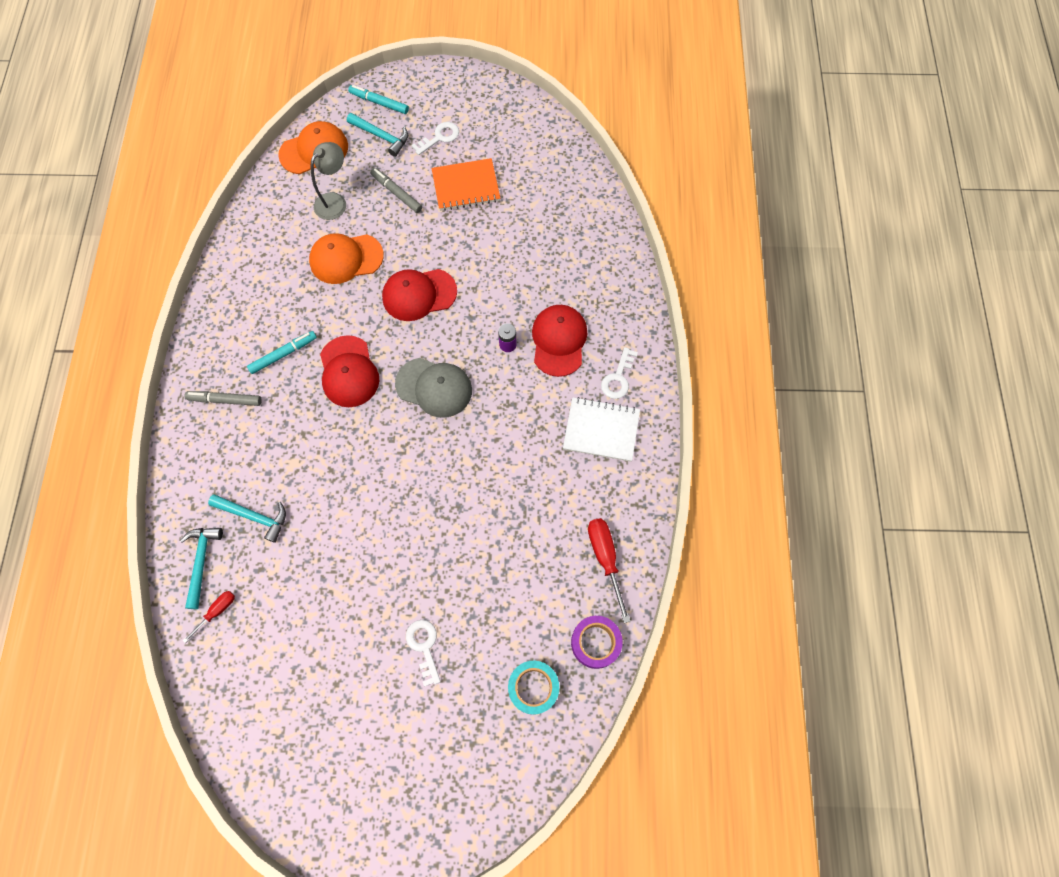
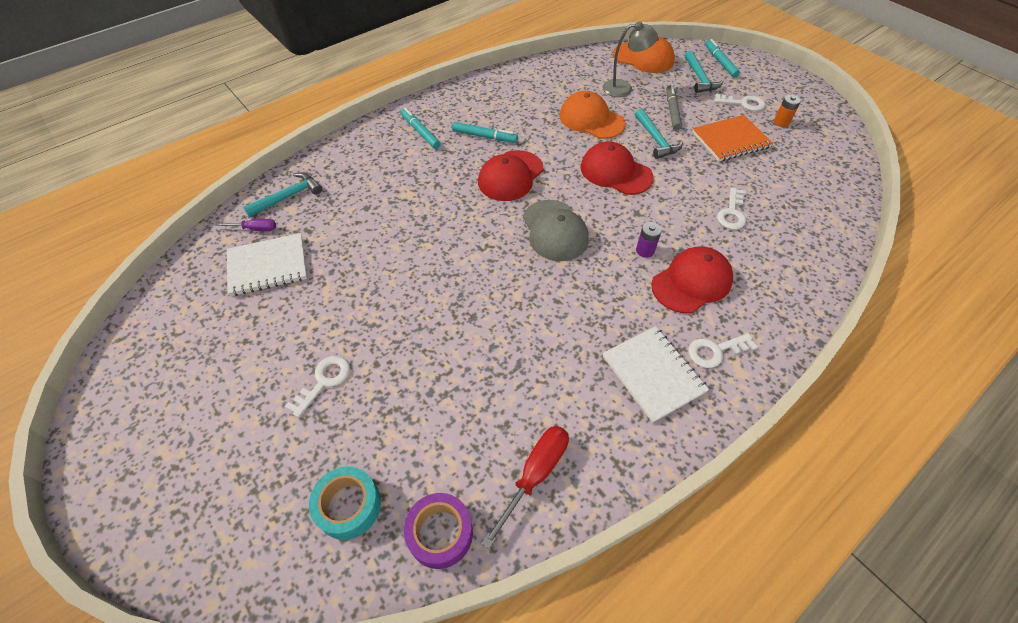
camera: 50 degrees right, 15 degrees down
(216, 612) = (255, 229): red screwdriver -> purple screwdriver
(225, 400) = (420, 132): grey marker -> turquoise marker
(254, 516) = (347, 201): turquoise hammer -> turquoise hammer (656, 140)
(271, 625) = (268, 266): none -> white notebook
(466, 186) = (730, 140): orange notebook -> orange notebook turned 60 degrees counterclockwise
(483, 135) = (781, 122): none -> orange battery
(529, 257) = (732, 213): none -> white key

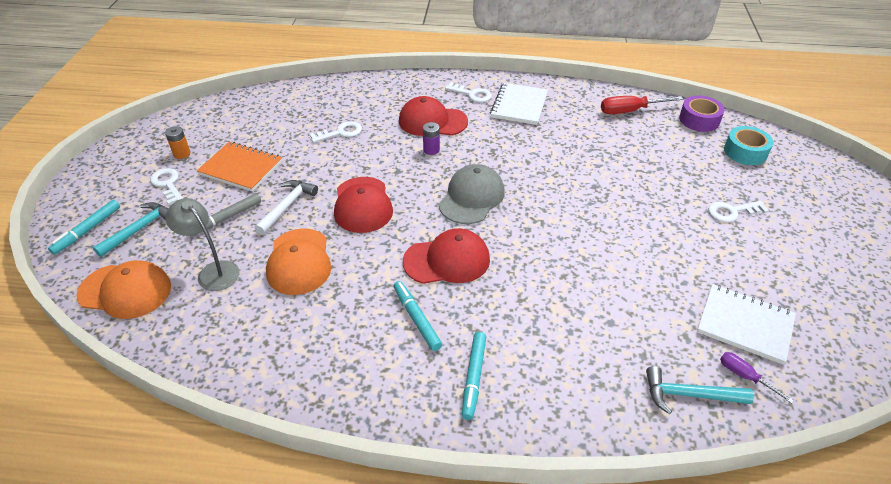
camera: 135 degrees left, 10 degrees down
(643, 58) = (125, 291): orange cap -> orange cap turned 120 degrees clockwise
(656, 140) = (287, 206): turquoise hammer -> white hammer

